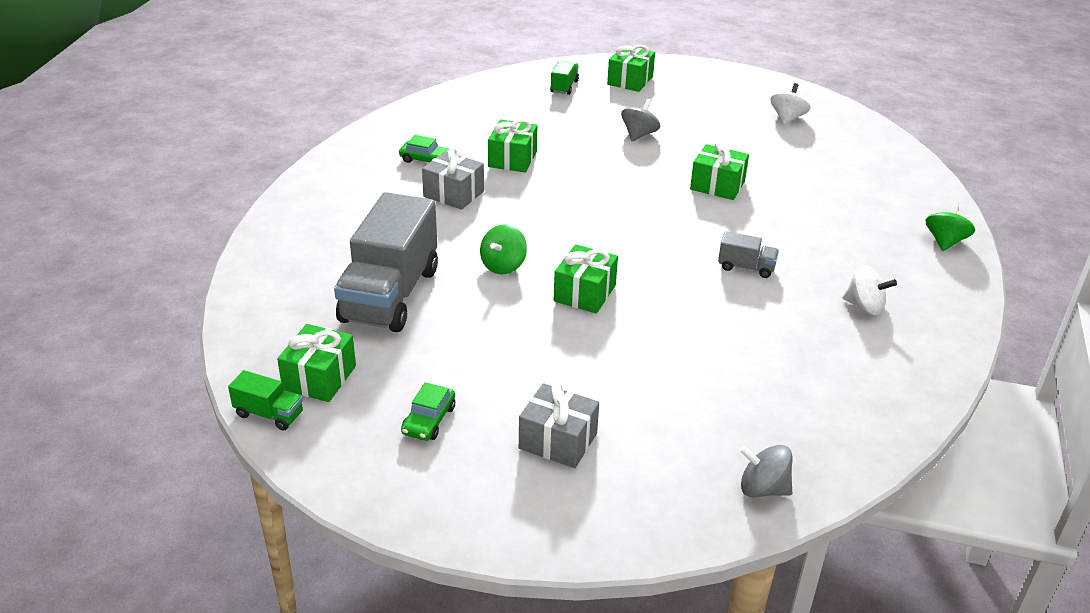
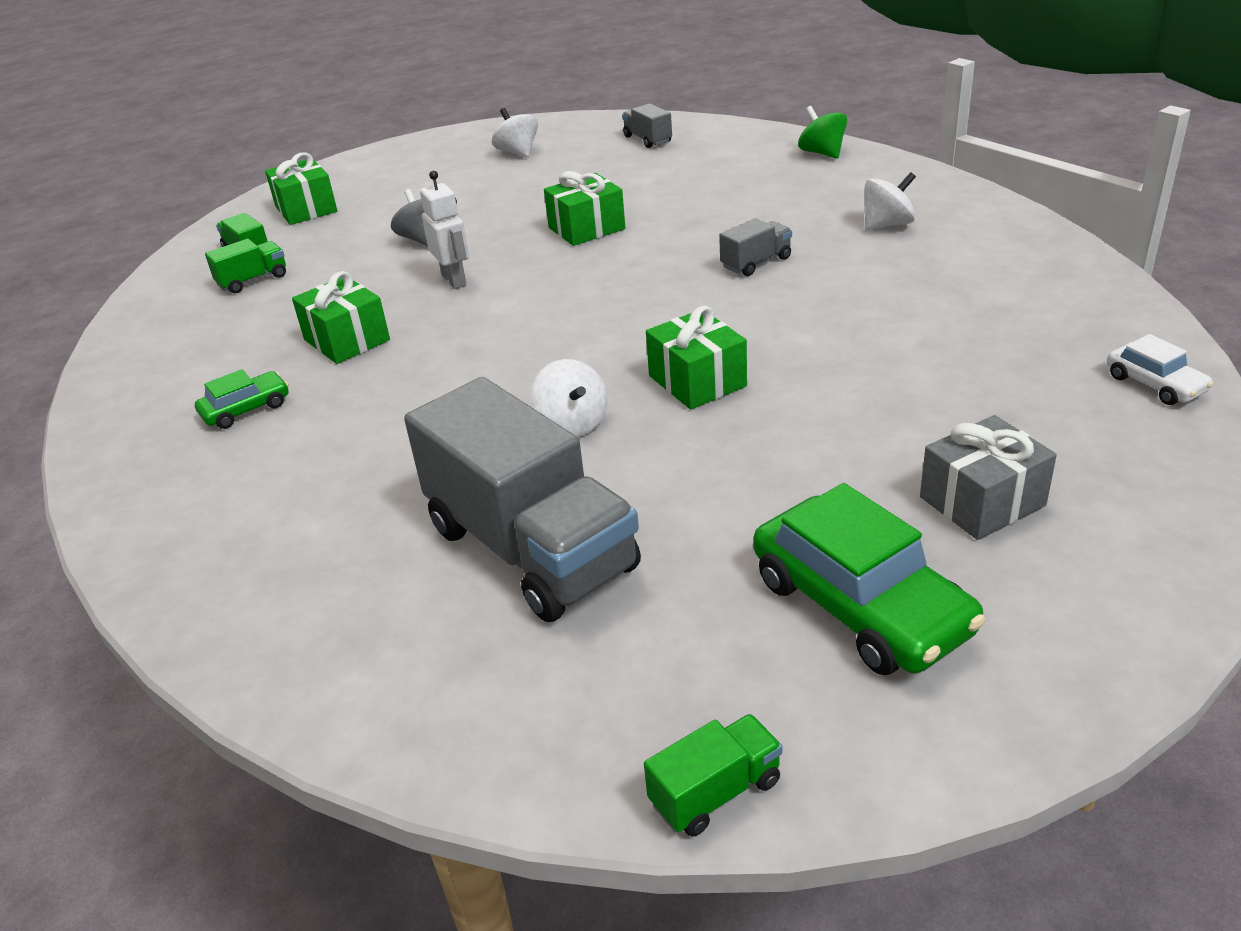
camera: 50 degrees left, 0 degrees up
(319, 378) = (668, 695): green gift -> none
(429, 420) = (860, 605): green car -> green car, size x1.96
(453, 194) = (359, 412): grey gift -> none
(503, 265) = (572, 424): green spinning top -> white spinning top
(539, 103) = (253, 280): none -> green truck
(606, 165) = (454, 280): none -> white robot
(763, 489) = (1155, 384): grey spinning top -> white car
(871, 160) = (647, 139): none -> grey truck

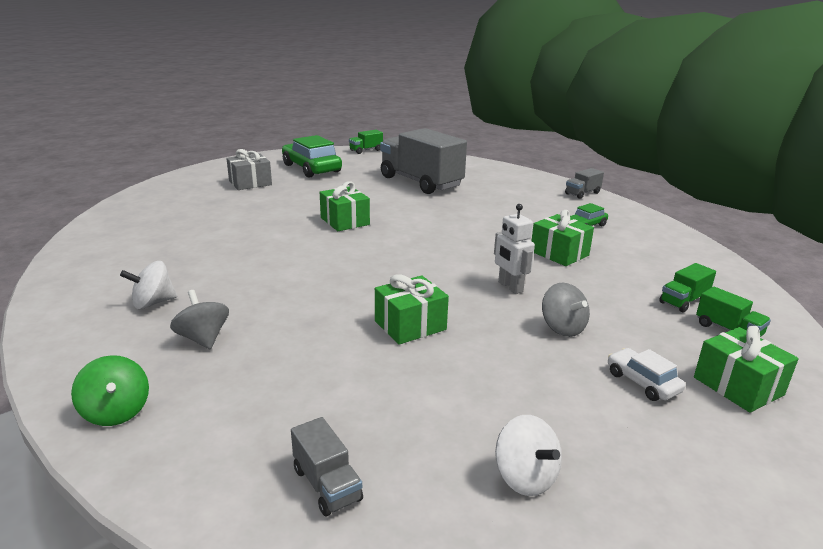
camera: 175 degrees right, 10 degrees down
(572, 424) = (409, 211): white spinning top -> none
(756, 263) = (279, 280): grey truck -> grey truck (582, 193)
(797, 200) = (203, 338): none -> grey spinning top
(1155, 384) = (132, 207): white car -> white car (642, 382)

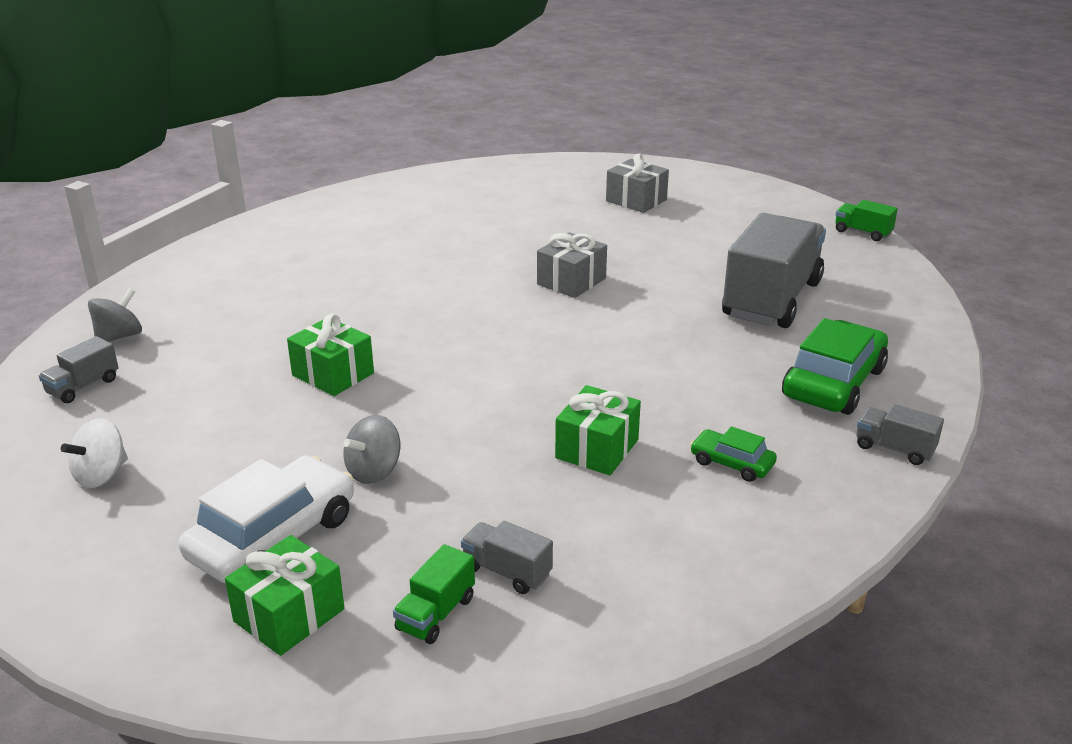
camera: 70 degrees right, 5 degrees up
(116, 412) = (153, 285): green spinning top -> none
(153, 303) = (313, 246): white spinning top -> none
(203, 338) = (264, 284): grey spinning top -> grey spinning top (119, 337)
(311, 168) = (733, 218): green car -> green car (833, 383)
(345, 221) = (571, 281): green gift -> grey gift
(510, 287) = (461, 422): white robot -> none
(642, 382) = (273, 537): white car -> white car, size x1.96
(683, 301) = (507, 571): green truck -> grey truck

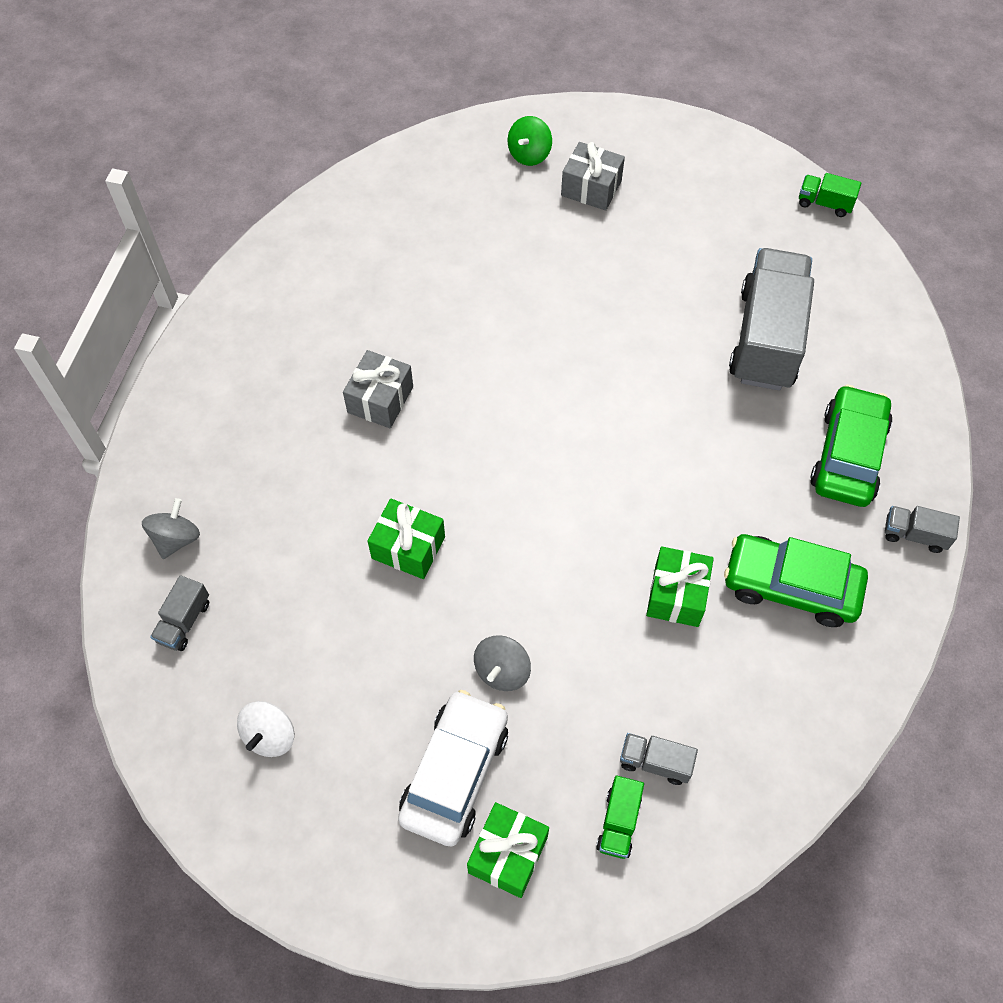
camera: 15 degrees left, 30 degrees up
(571, 281) = (574, 349): grey gift -> grey gift (380, 399)
(588, 178) = (529, 154): none -> green spinning top
(732, 463) = (791, 586): green car -> green car, size x1.96

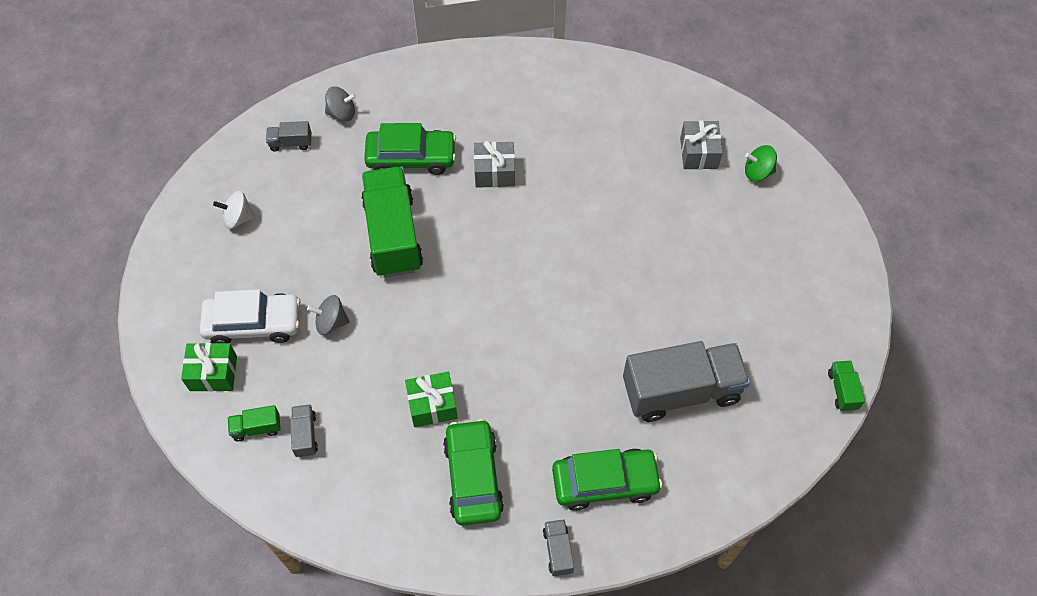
camera: 65 degrees right, 0 degrees up
(301, 483) = (411, 158): none -> green car
(408, 547) = (393, 235): green gift -> green truck
(591, 188) = (751, 223): grey gift -> grey gift (699, 153)

